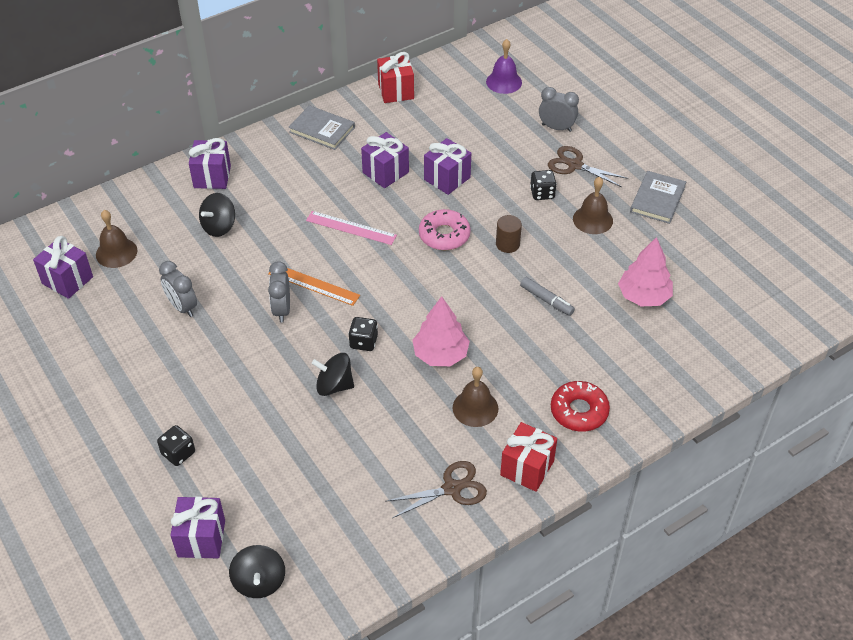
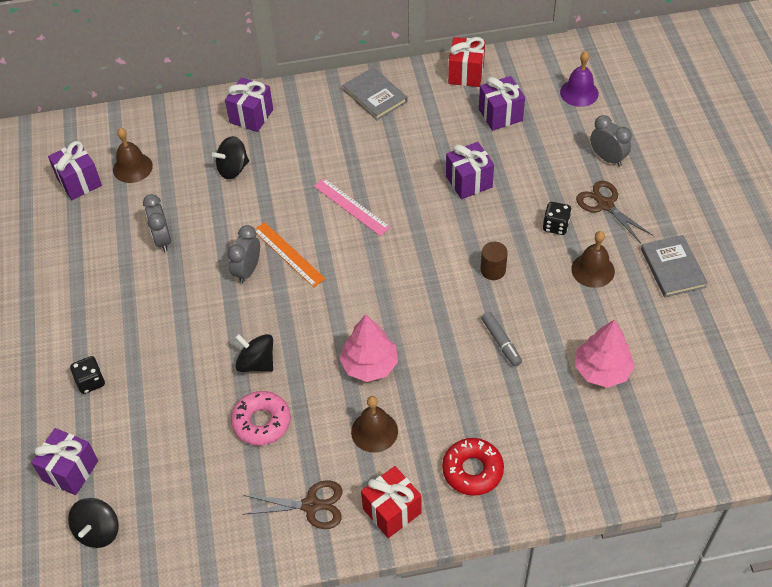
camera: 25 degrees right, 5 degrees up
(363, 342) = (305, 328): black dice -> none
(385, 172) = (413, 158): purple gift -> purple gift (500, 115)
(444, 235) = (436, 241): pink donut -> pink donut (261, 422)
(657, 199) = (672, 268): grey book -> grey book turned 60 degrees counterclockwise

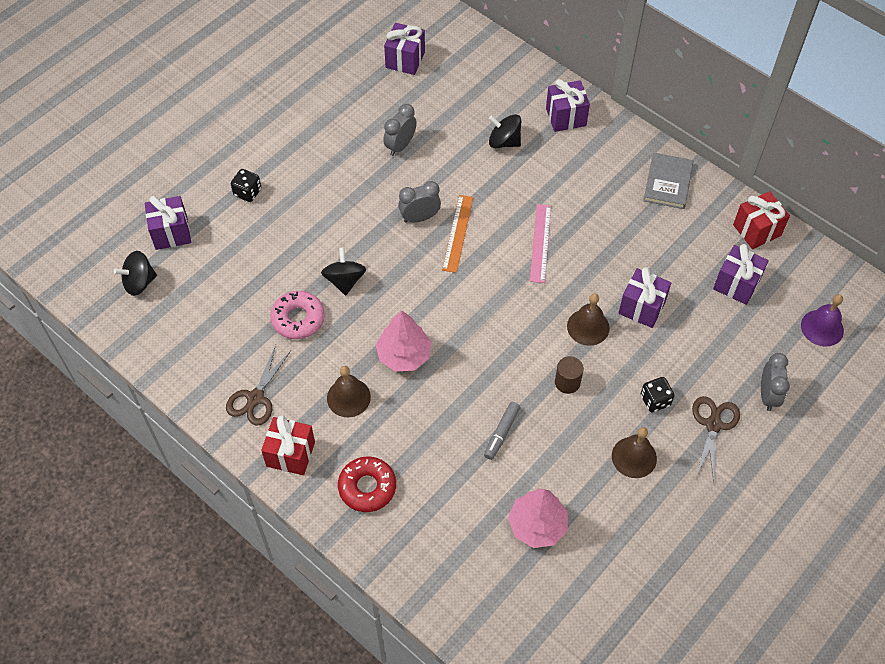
camera: 50 degrees right, 5 degrees up
(132, 167) = (447, 80): brown bell -> brown bell (588, 327)
(311, 505) = (255, 398): brown scissors -> brown scissors turned 60 degrees clockwise
(672, 268) = (692, 519): grey book -> none

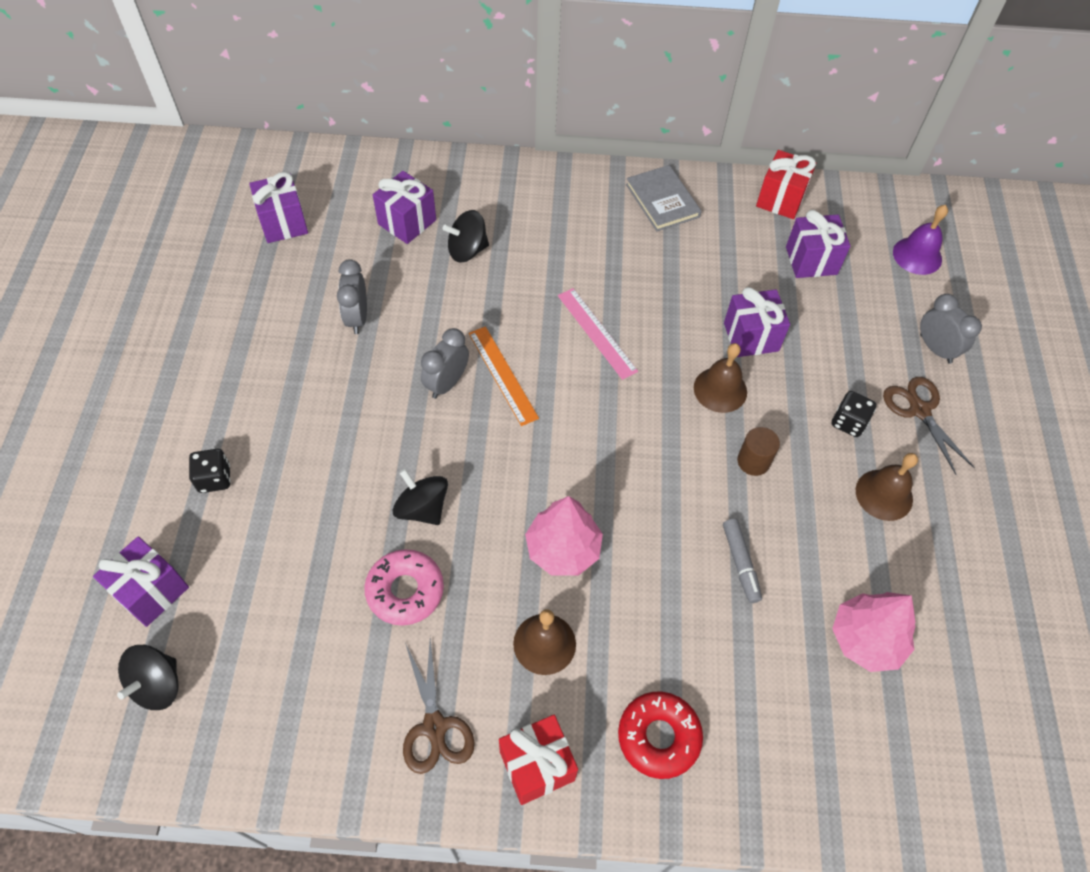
camera: 40 degrees left, 0 degrees up
(566, 117) = (508, 191): purple gift -> purple gift (407, 222)

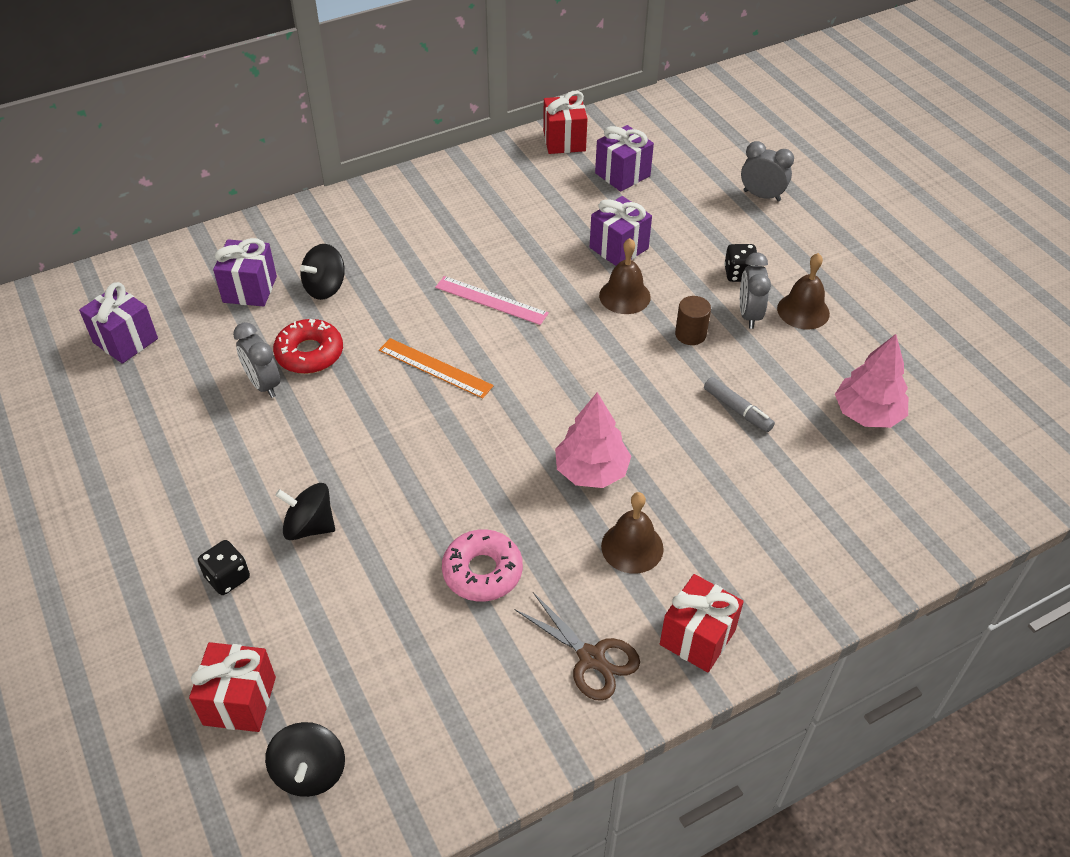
camera: 30 degrees left, 10 degrees down
(151, 591) = (239, 701): purple gift -> red gift
(422, 508) = (446, 502): black spinning top -> black spinning top (309, 526)
(447, 383) = (390, 397): grey clock -> grey clock (749, 315)
(658, 737) = (773, 563): red donut -> red donut (309, 353)
(662, 200) = (468, 180): grey book -> none
(917, 255) = (699, 138): purple bell -> none
(919, 410) = (783, 242): brown scissors -> none

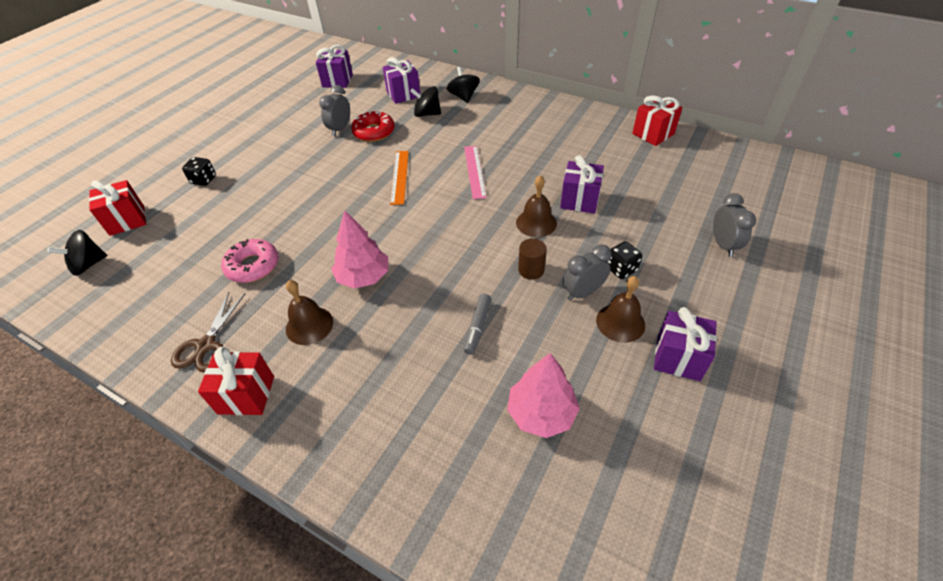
camera: 60 degrees right, 0 degrees up
(309, 526) = (251, 189): black spinning top -> black spinning top (463, 97)
(622, 174) = (654, 170): purple gift -> purple gift (678, 358)

